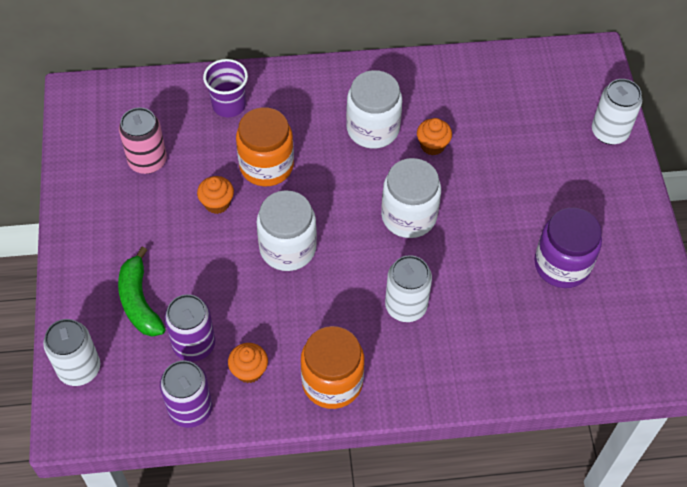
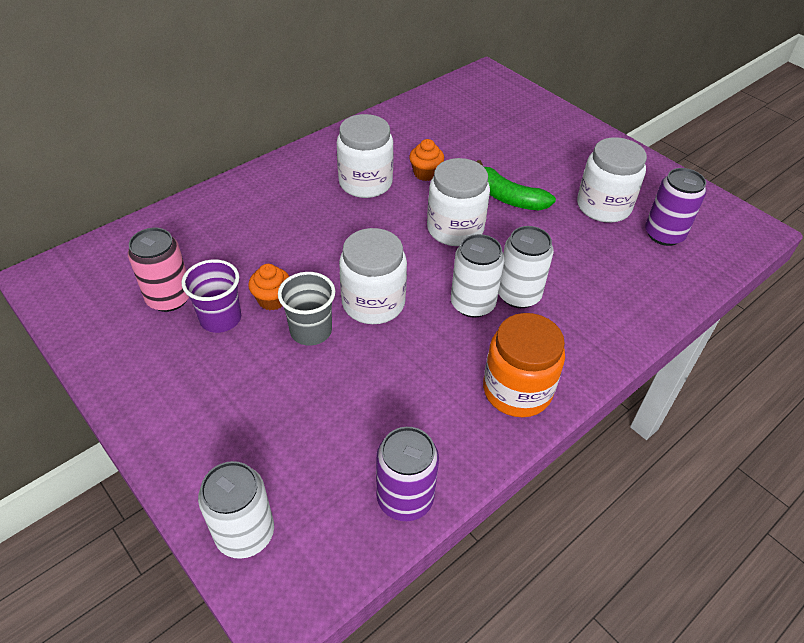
camera: 35 degrees left, 10 degrees down
(139, 301) = (262, 426): green banana -> green banana (508, 198)
(194, 344) = (355, 434): purple can -> purple can (664, 234)
(224, 246) = (311, 331): none -> grey cup
(229, 105) = (218, 220): purple cup -> purple cup (220, 318)
(249, 371) = (432, 426): orange cupcake -> none
(266, 166) = (295, 249): orange jar -> none
(562, 265) = (603, 206): purple jar -> white jar
(609, 132) = (545, 112): white can -> white can (472, 304)

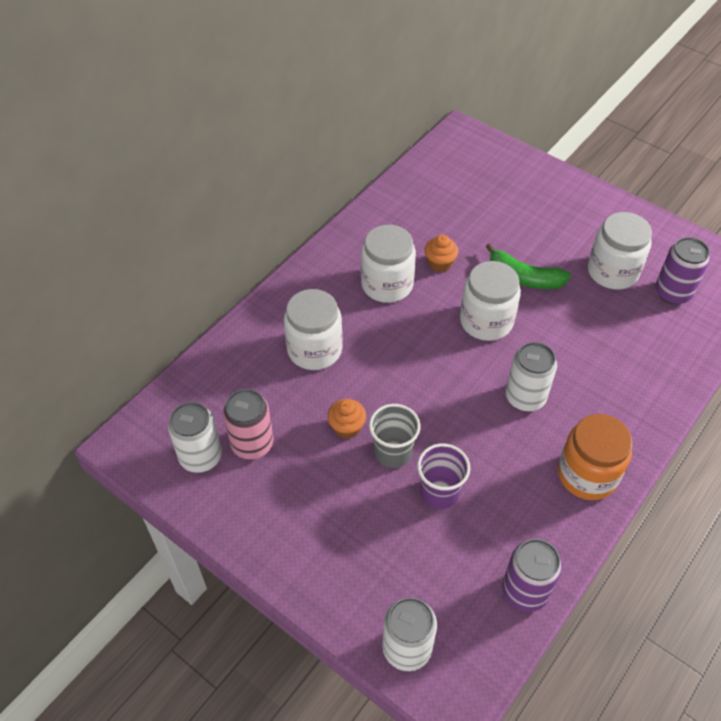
camera: 10 degrees left, 5 degrees up
(220, 318) = (307, 456): purple cup -> purple cup (439, 492)
(373, 303) = (438, 413): white jar -> white jar (314, 349)
(518, 295) = (562, 380): white can -> white can (200, 456)

